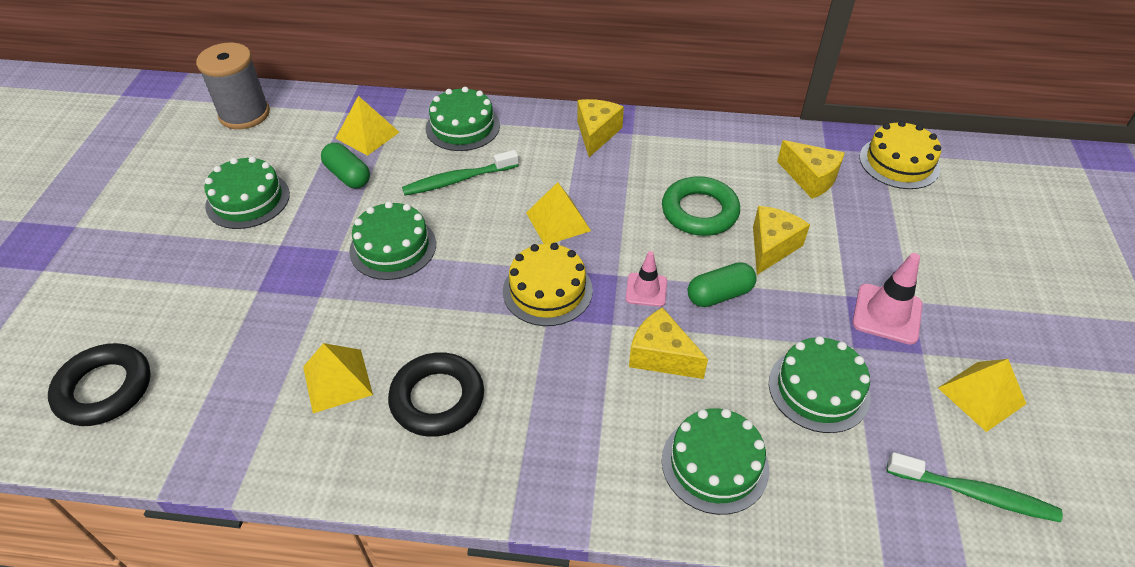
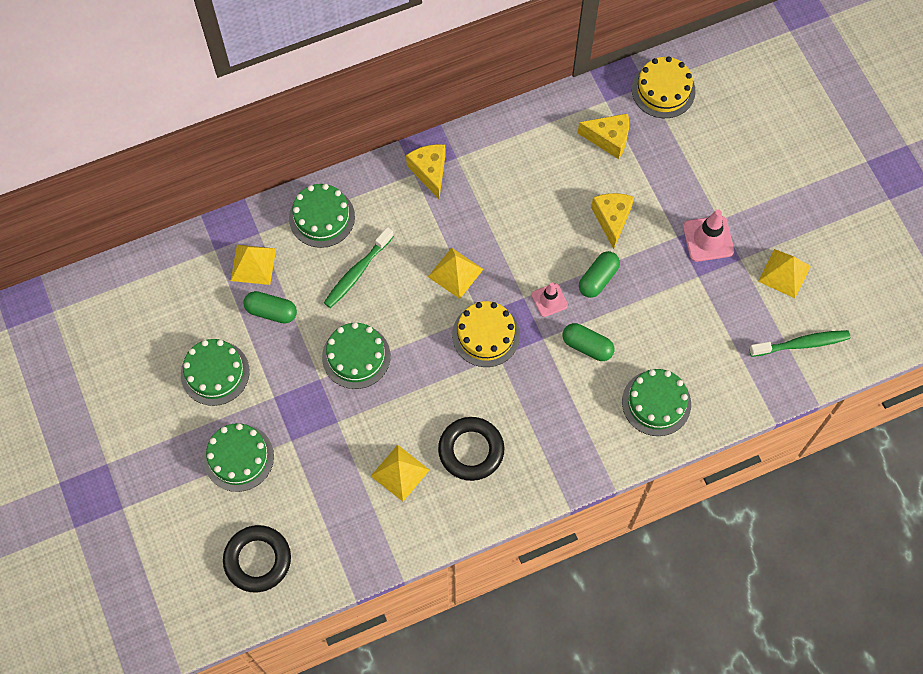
camera: 30 degrees left, 20 degrees up
(244, 114) = (134, 294): grey spool -> none
(661, 356) = (587, 346): yellow cheese -> green capsule
(699, 211) = (548, 212): green ring -> none
(818, 389) = (691, 319): green cake -> green cake (238, 457)

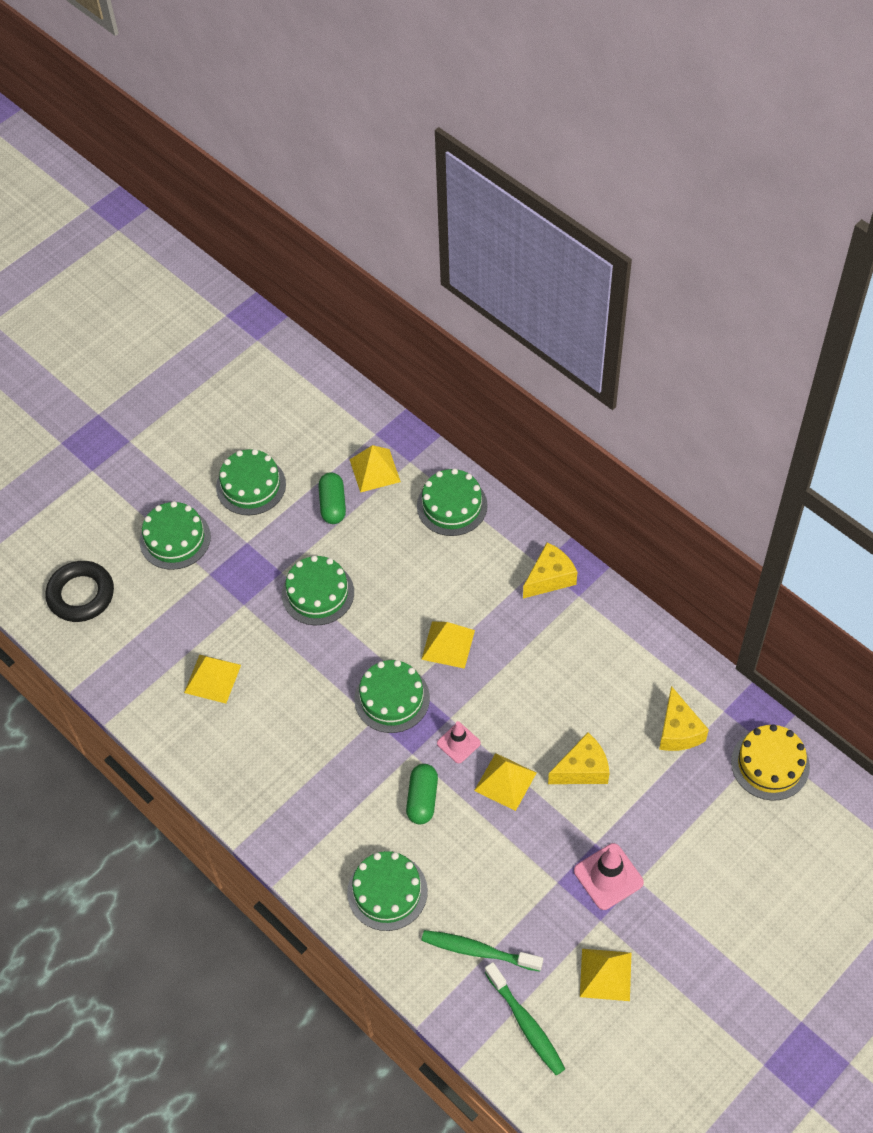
camera: 70 degrees right, 10 degrees down
(357, 272) = (407, 559): green toothbrush -> green toothbrush (478, 951)
(471, 450) = (261, 732): black ring -> none
(486, 335) = (392, 698): yellow cake -> green cake
(598, 279) = (505, 781): green capsule -> yellow pyramid

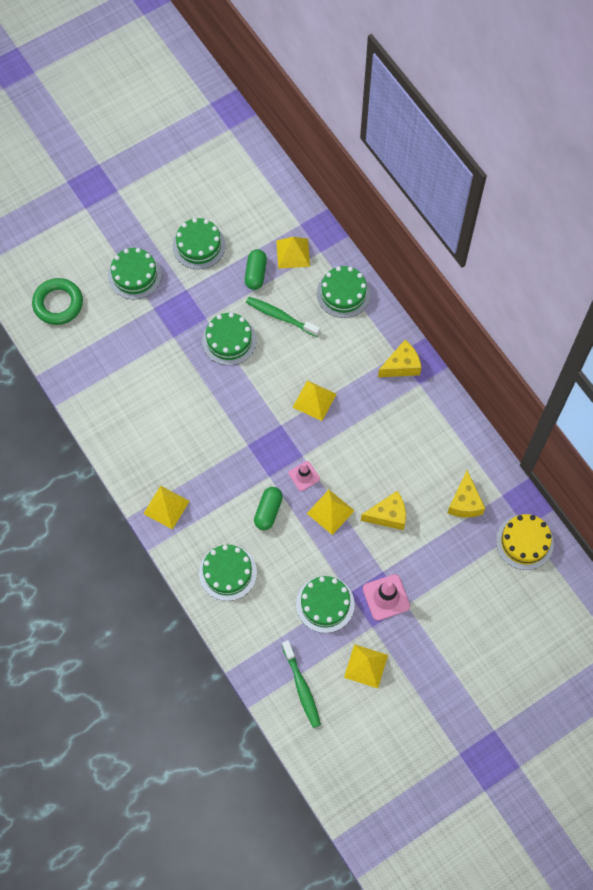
camera: 10 degrees right, 10 degrees up
(81, 595) = (58, 304): black ring -> green ring
(212, 678) = (139, 388): yellow pyramid -> yellow pyramid (166, 507)
(392, 698) = (264, 432): green cake -> green cake (325, 604)
(478, 951) = (281, 629): green toothbrush -> green toothbrush (280, 316)

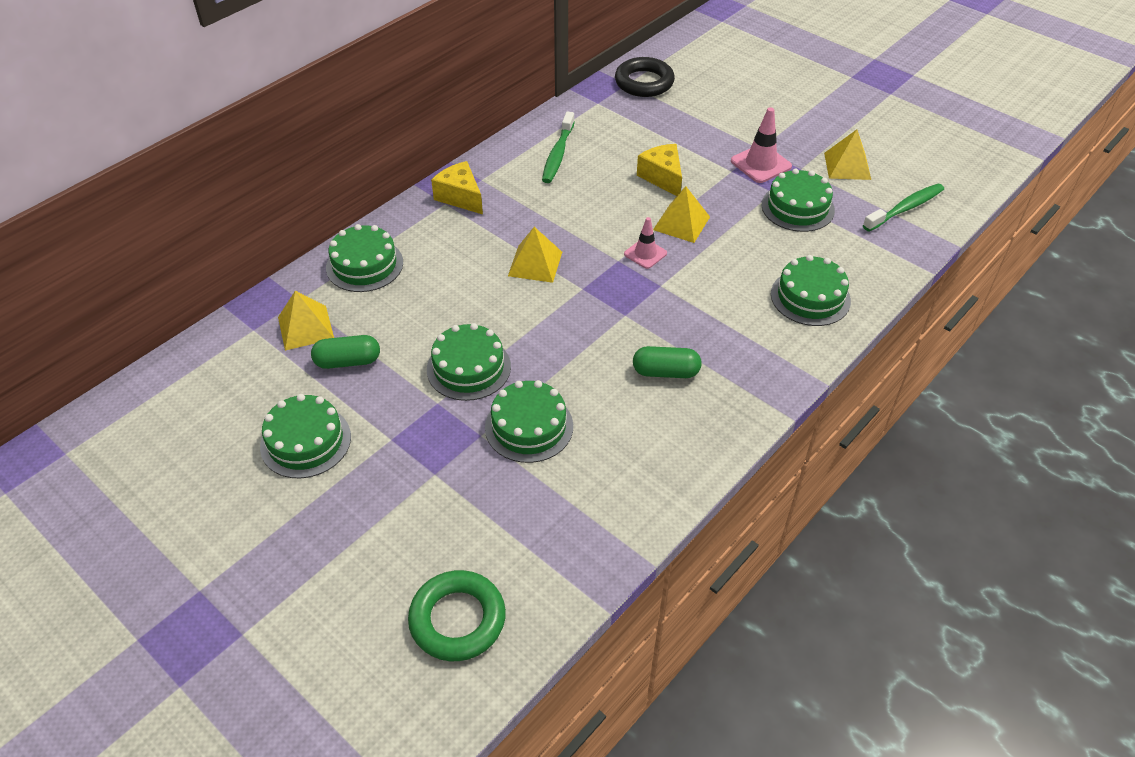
camera: 105 degrees left, 20 degrees down
(134, 275) = (377, 516): green cake -> green cake (529, 426)
(166, 507) = (755, 379): yellow pyramid -> none
(268, 511) = (709, 276): green capsule -> green capsule (665, 372)
(280, 316) = (415, 320): green toothbrush -> green toothbrush (558, 154)
(464, 502) = (618, 126): yellow cheese -> none
(524, 542) = (644, 82): yellow cake -> black ring

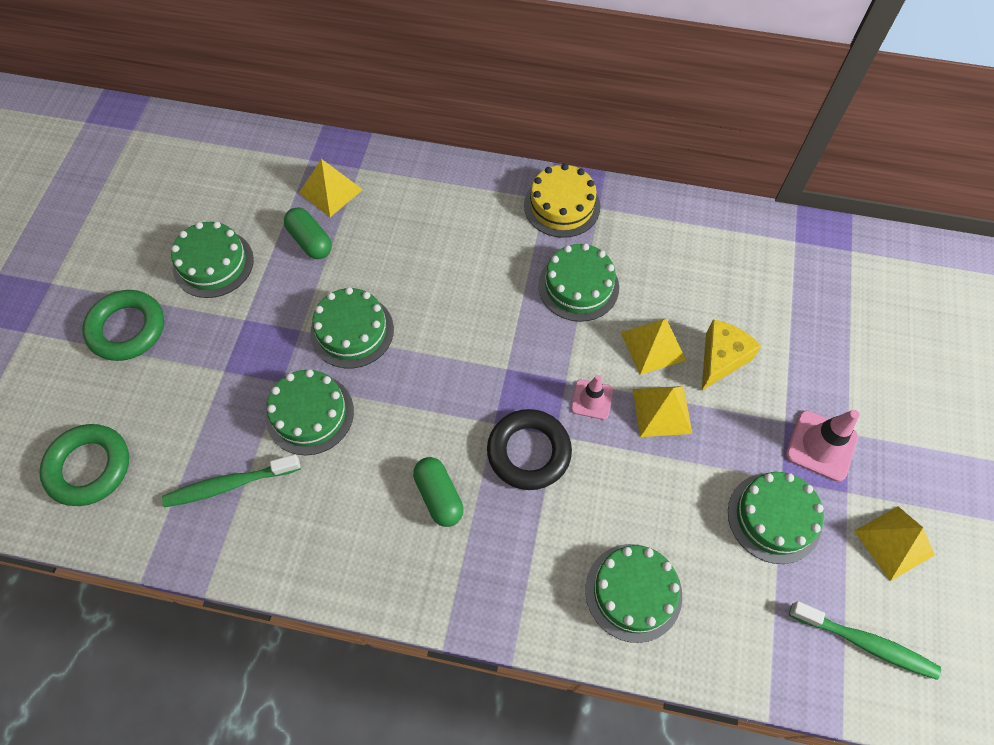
camera: 60 degrees right, 15 degrees up
(320, 537) = (127, 329): none -> green ring
(364, 265) = (426, 187): green cake -> green cake (578, 286)
(460, 197) = (562, 206): yellow cheese -> yellow cake
(535, 263) = (514, 312): yellow pyramid -> yellow pyramid (653, 346)
(558, 154) = (684, 249): green toothbrush -> green toothbrush (229, 484)
(644, 82) = (868, 265): black ring -> black ring (529, 452)

